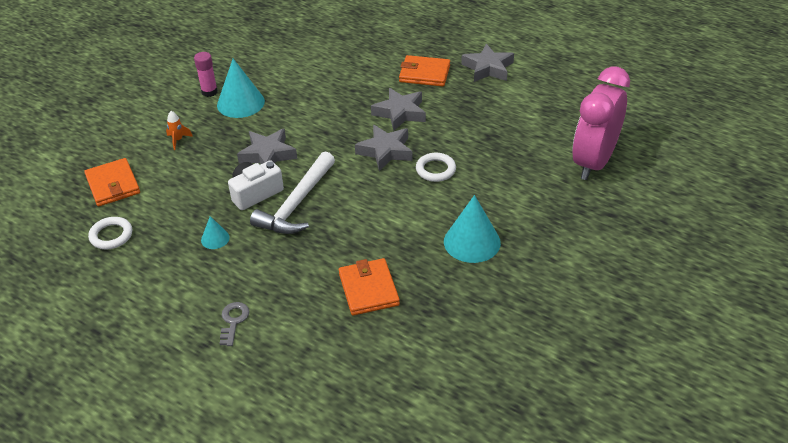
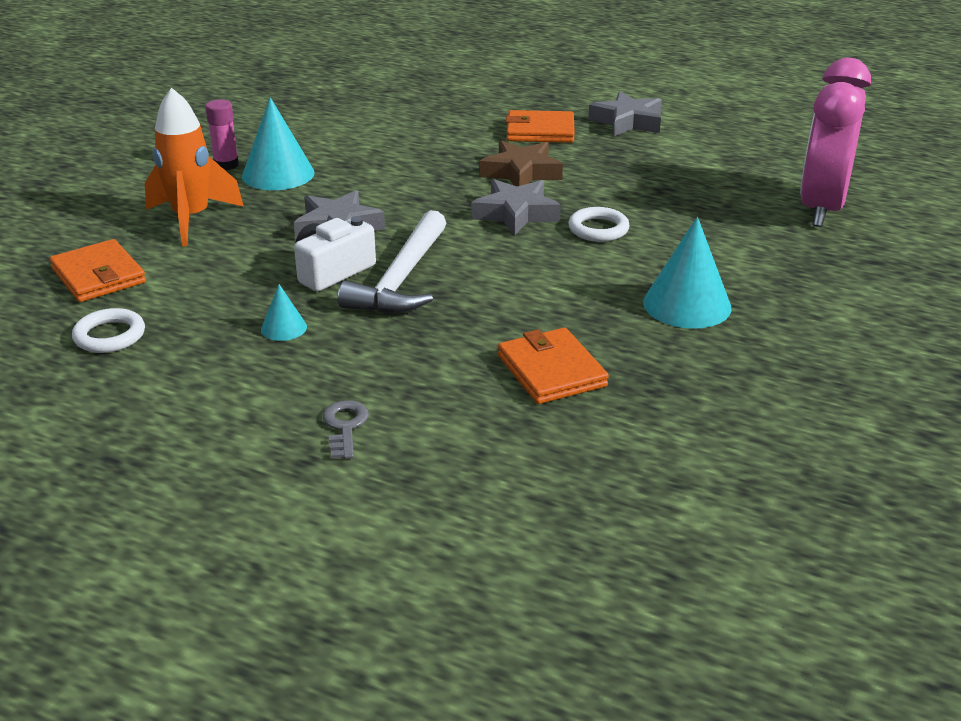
camera: 10 degrees left, 10 degrees down
(178, 140) = (191, 219): orange rocket -> orange rocket, size x2.37
(400, 113) = (521, 172): grey star -> brown star

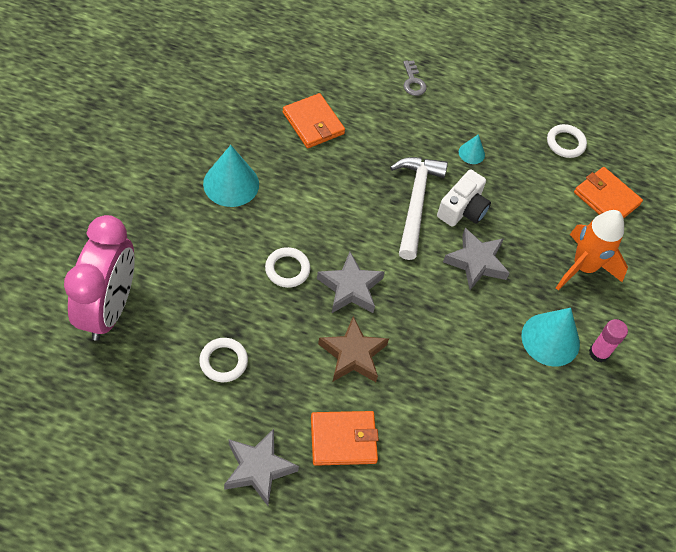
camera: 165 degrees right, 25 degrees up
(672, 173) = (223, 361): none -> white ring

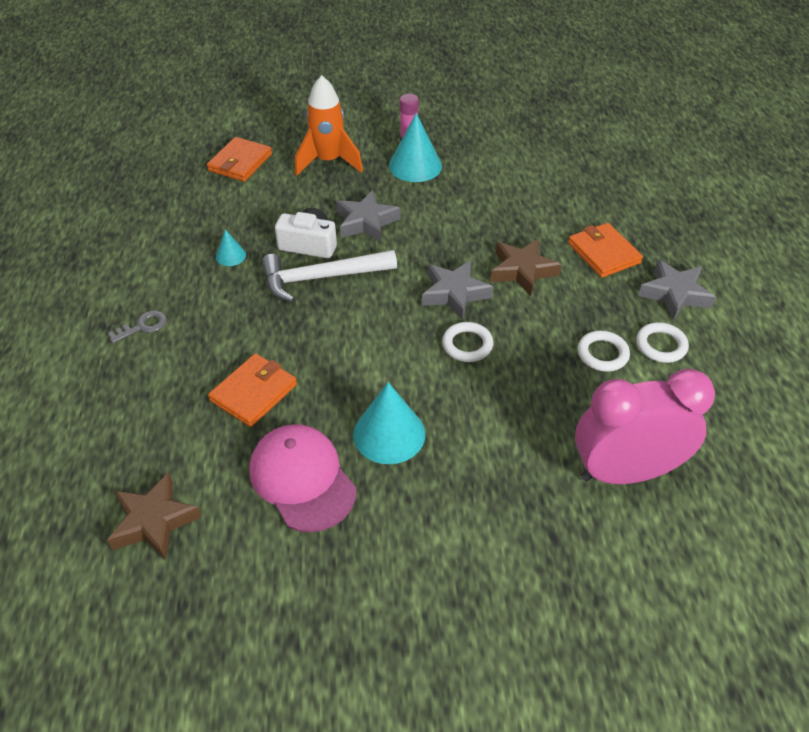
camera: 105 degrees left, 10 degrees down
(223, 125) = (302, 479): none -> pink cap
(237, 48) = (154, 521): none -> brown star
(565, 143) = (182, 198): white ring -> white ring (661, 345)

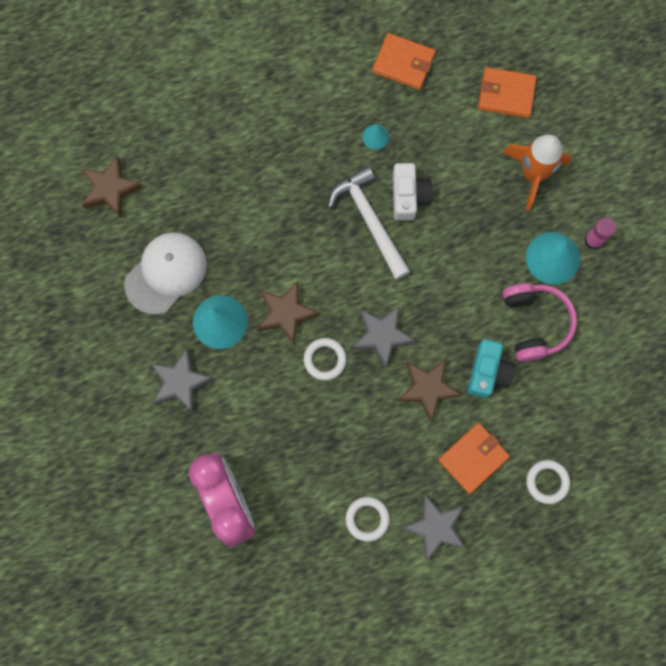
camera: 75 degrees right, 30 degrees up
(143, 326) = (276, 103): grey key -> none
(254, 392) = (233, 212): orange wallet -> orange wallet (403, 63)
(302, 479) = (166, 273): pink cap -> white cap
(366, 222) = (453, 236): grey star -> grey star (180, 382)
(401, 368) = (286, 314): none -> brown star
(475, 188) = (535, 323): none -> pink headphones
(516, 226) = (488, 372): none -> turquoise camera
(602, 354) = (344, 471): white ring -> white ring (547, 482)

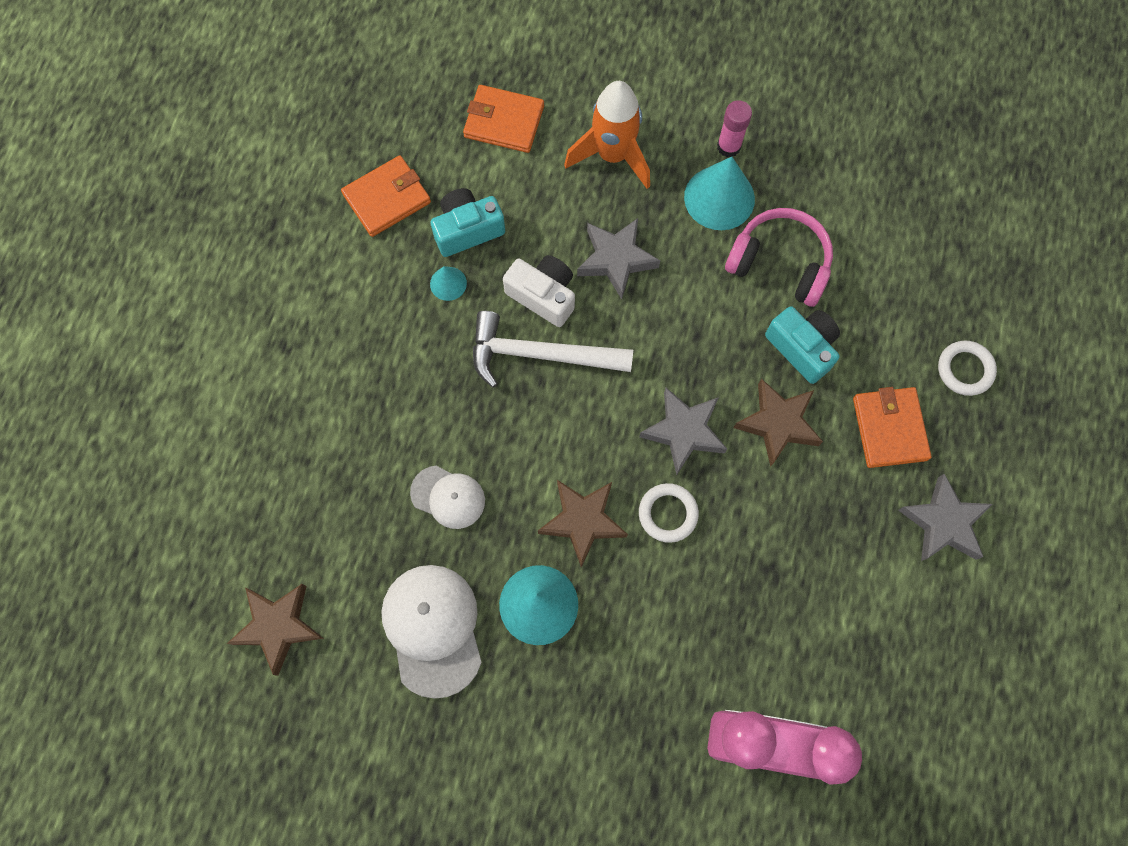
camera: 55 degrees left, 5 degrees down
(180, 382) = (579, 703): grey star -> grey star (616, 259)
(246, 228) = (448, 497): none -> white cap
(367, 519) = (887, 592): white ring -> none
(418, 123) = (467, 230): none -> turquoise camera
(506, 94) = (504, 121): orange wallet -> orange wallet turned 60 degrees clockwise

